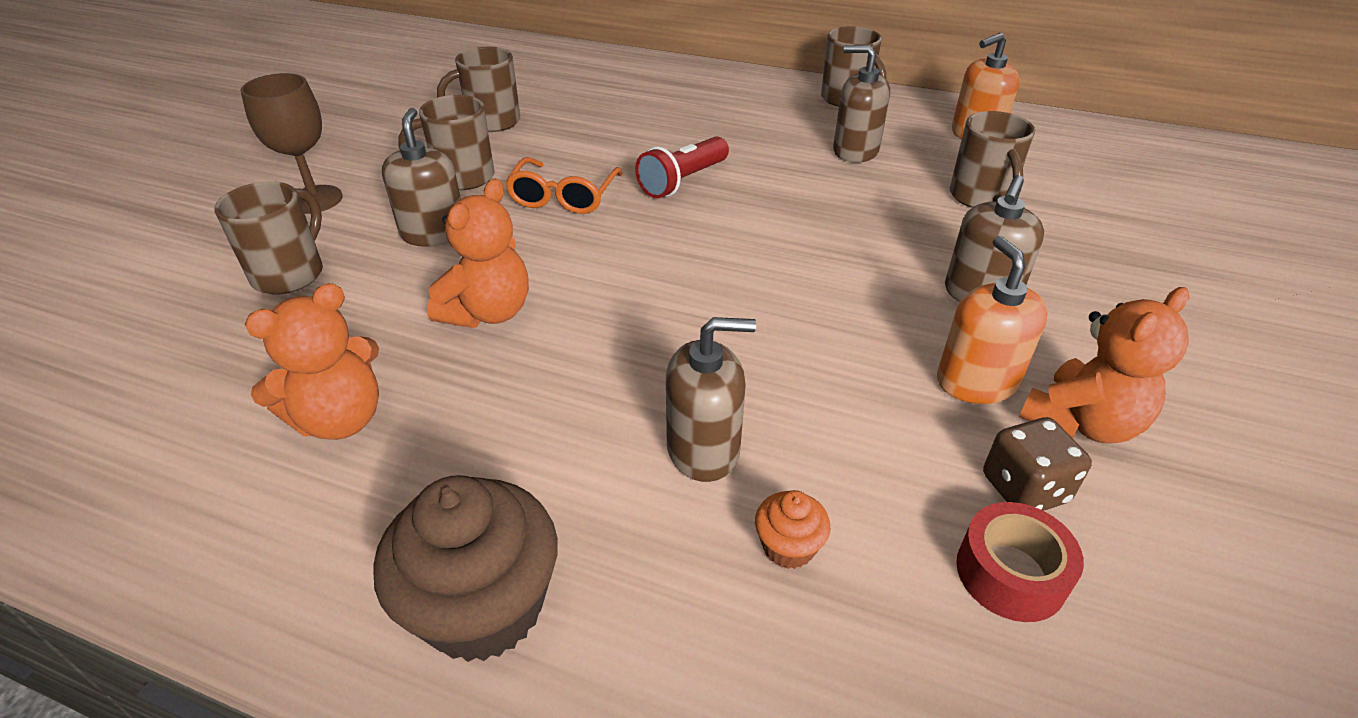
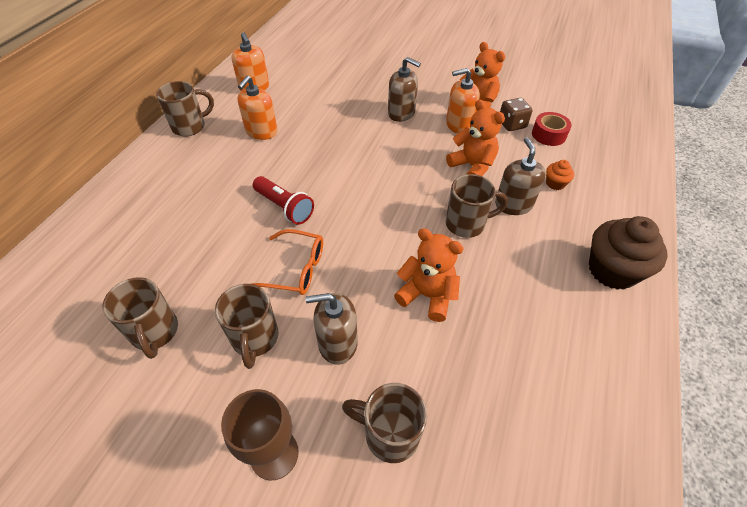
camera: 90 degrees left, 10 degrees up
(340, 419) = (527, 352): orange teddy bear -> orange teddy bear (472, 166)
(855, 151) = (261, 132): brown soap dispenser -> orange soap dispenser
(981, 198) = (320, 98): brown mug -> brown mug (467, 224)

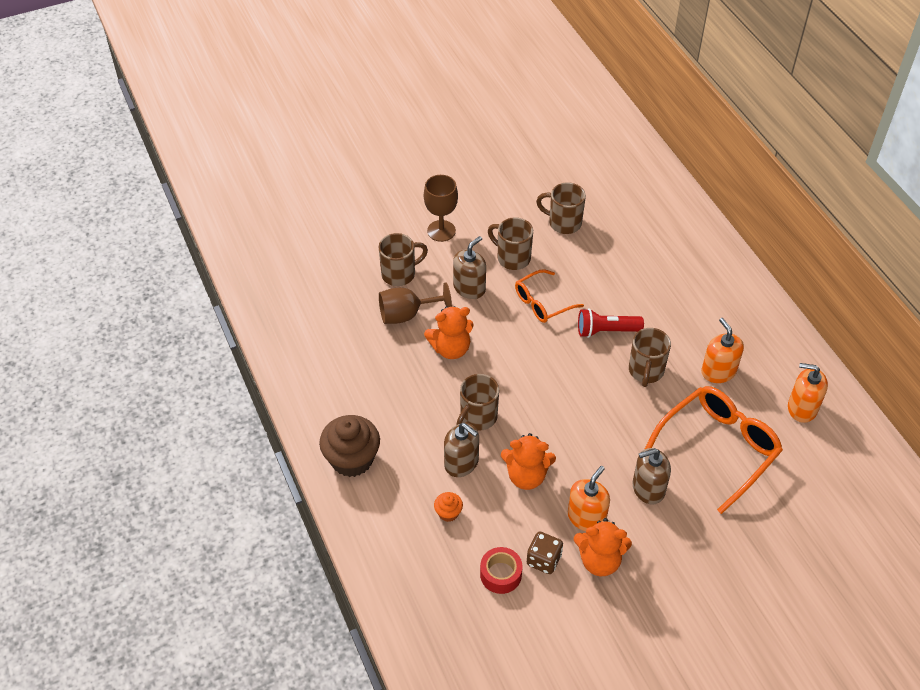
camera: 135 degrees right, 0 degrees up
(190, 126) = (772, 331): brown mug -> brown mug (646, 371)
(331, 102) = (718, 448): none -> orange glasses
(434, 370) = (406, 315): none -> brown goblet

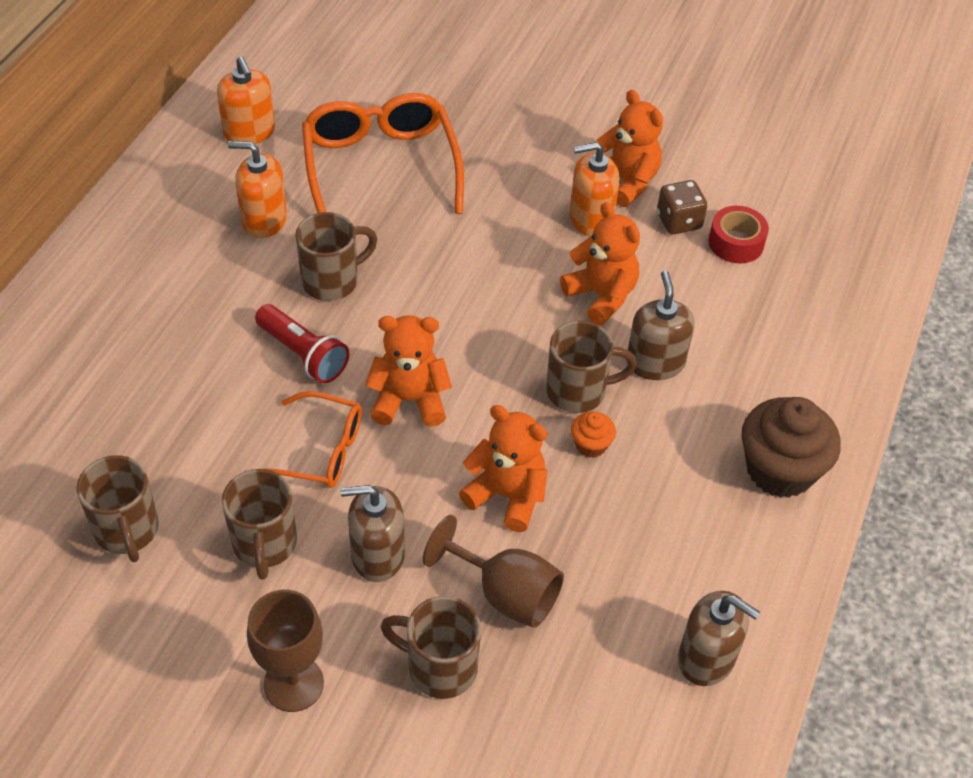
camera: 135 degrees left, 0 degrees up
(448, 513) = (727, 330): orange cupcake -> orange cupcake (591, 445)
(539, 351) = (409, 400): none -> orange teddy bear
(648, 488) = (497, 193): brown soap dispenser -> brown soap dispenser (706, 658)
(718, 371) = (264, 220): orange soap dispenser -> orange soap dispenser turned 75 degrees clockwise
(718, 448) = (380, 167): orange glasses -> orange glasses turned 75 degrees clockwise

